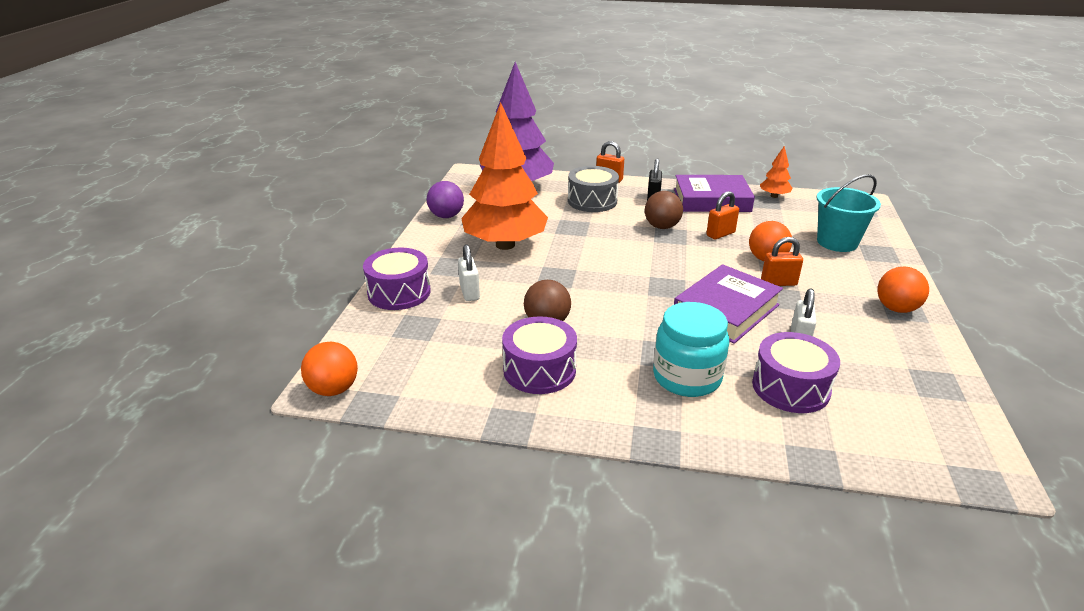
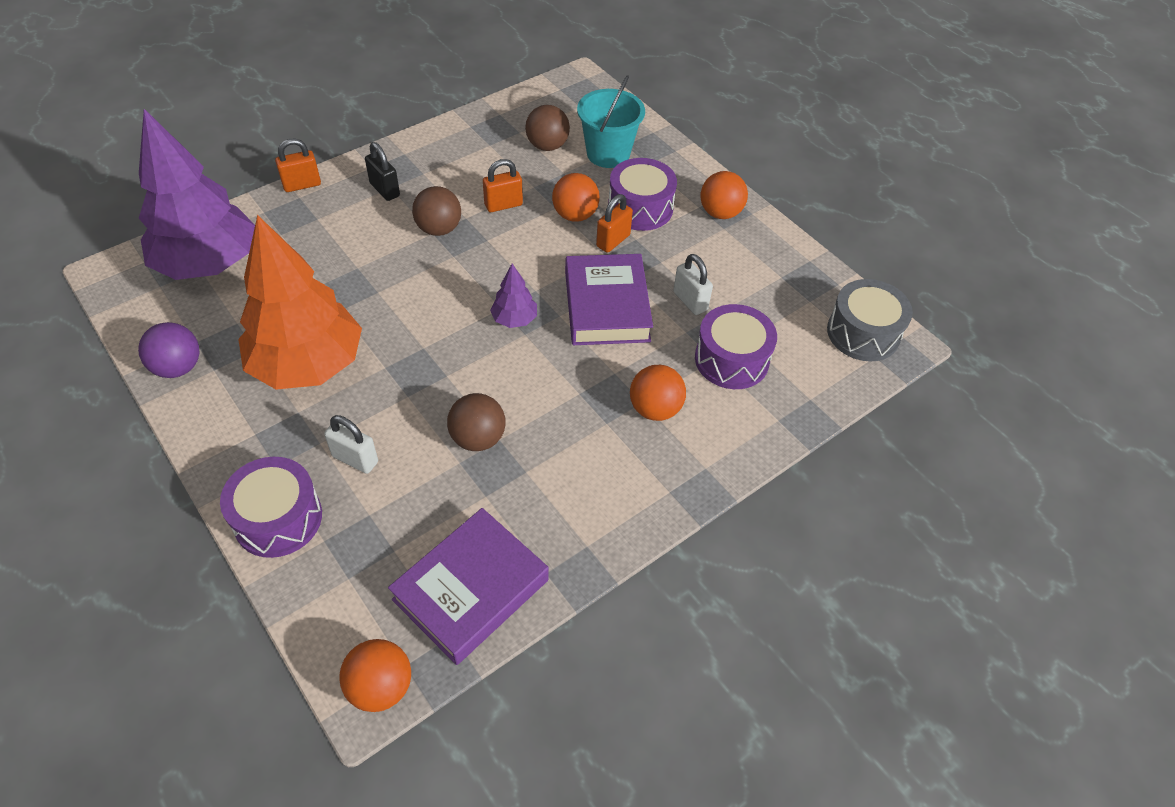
camera: 50 degrees left, 20 degrees up
(539, 370) = (537, 499): purple drum -> purple drum (640, 208)
(592, 201) = (324, 233): grey drum -> grey drum (863, 333)
(650, 285) = (514, 319): none -> purple tree
(686, 377) = (655, 409): turquoise jar -> orange ball
(711, 200) = (445, 157): purple book -> purple book (471, 590)
(720, 234) = (503, 205): orange padlock -> orange padlock turned 60 degrees clockwise
(774, 196) = (496, 116): orange tree -> none
(793, 221) = (547, 146): none -> brown ball

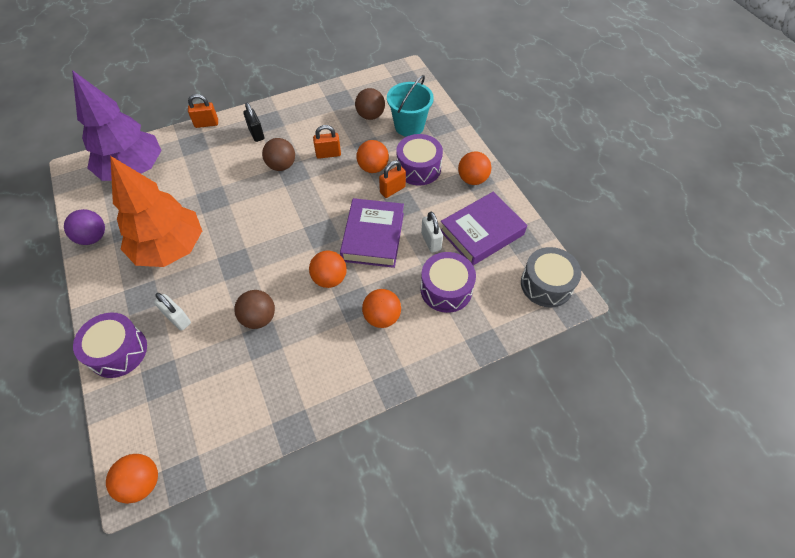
camera: 15 degrees right, 5 degrees up
(471, 590) = (220, 425): purple book -> purple book (481, 232)
(514, 319) = (309, 237): purple tree -> none
(563, 370) = (329, 278): none -> orange ball

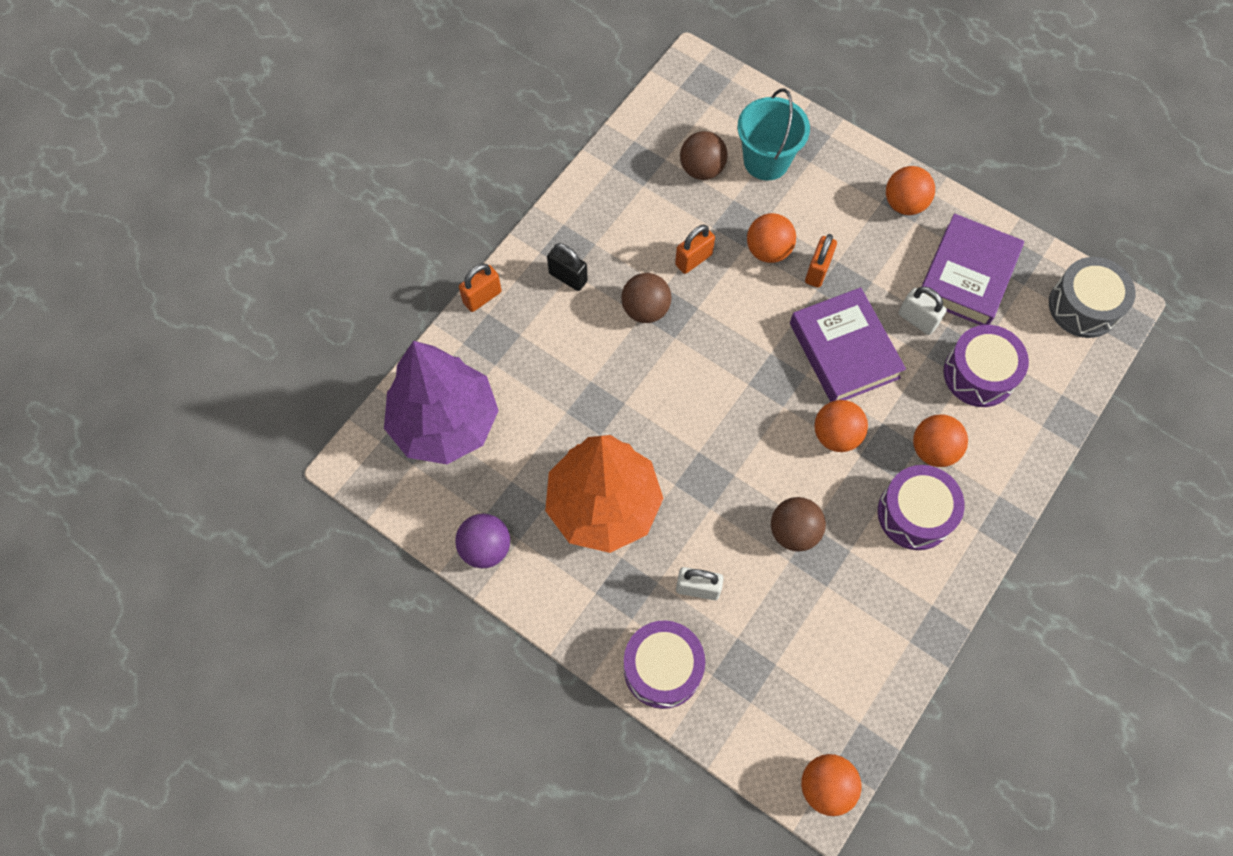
camera: 30 degrees left, 10 degrees up
(418, 168) = (826, 221): purple drum -> purple drum (914, 514)

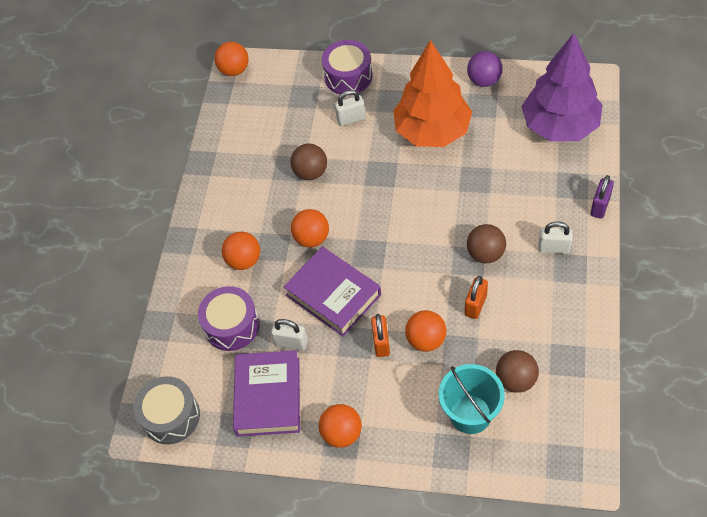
camera: 160 degrees right, 10 degrees down
(482, 297) = (600, 206): orange padlock -> purple padlock
(568, 277) = (554, 248): black padlock -> white padlock
(914, 514) = (240, 217): purple drum -> none

